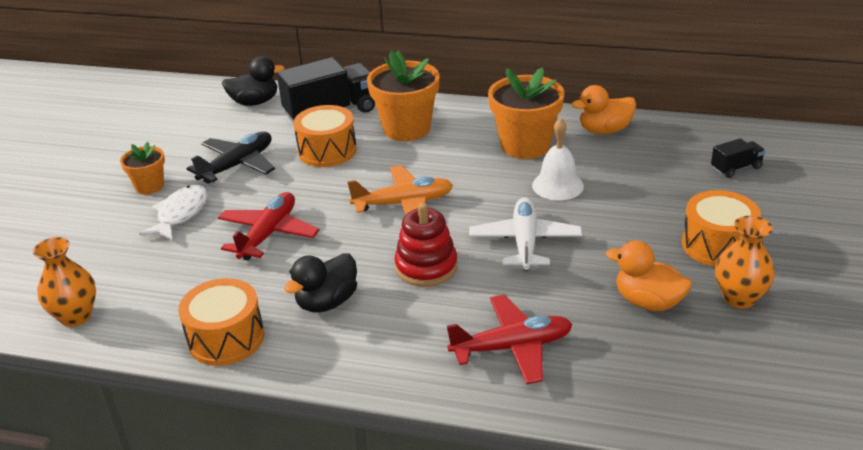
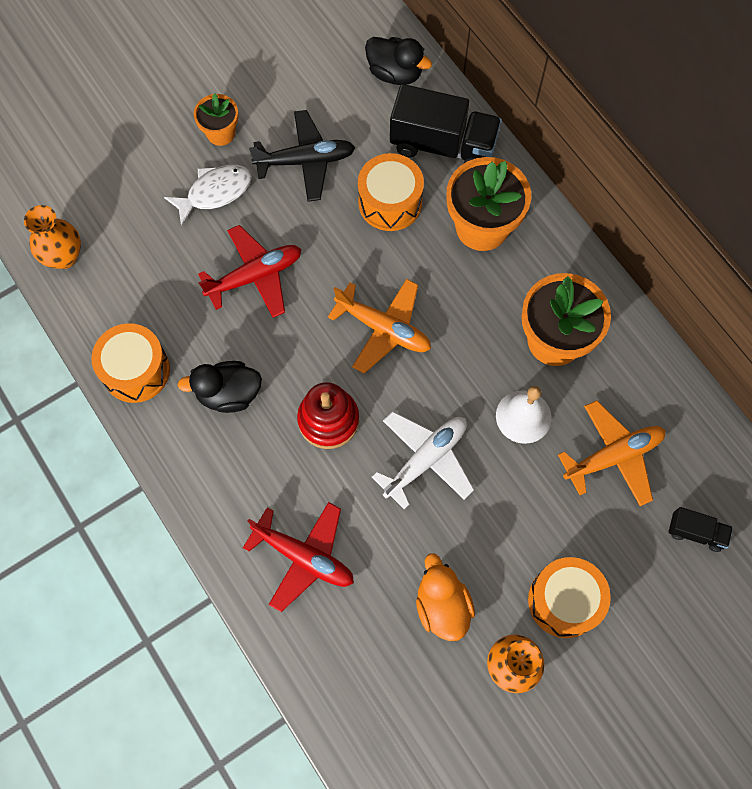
camera: 40 degrees right, 35 degrees up
(604, 130) = (645, 380): orange duck -> none
(638, 168) = (613, 456): none -> orange plane

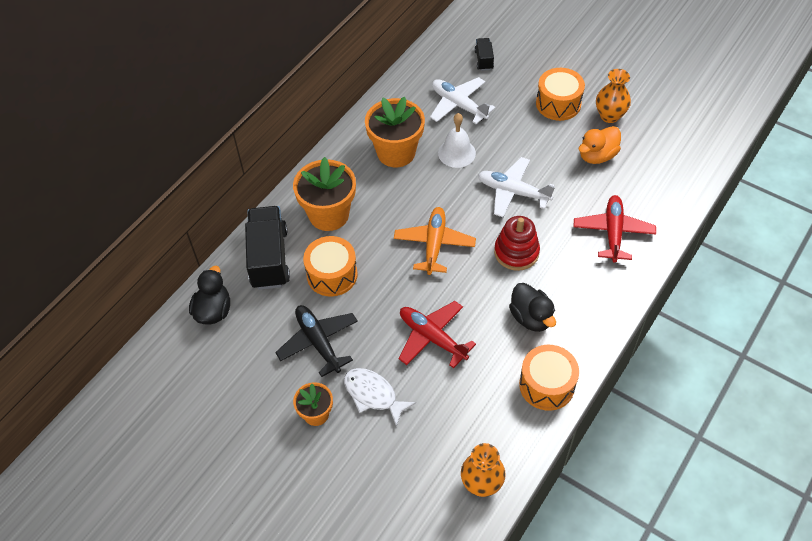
camera: 110 degrees left, 15 degrees down
(613, 456) = (459, 105): orange plane -> white plane

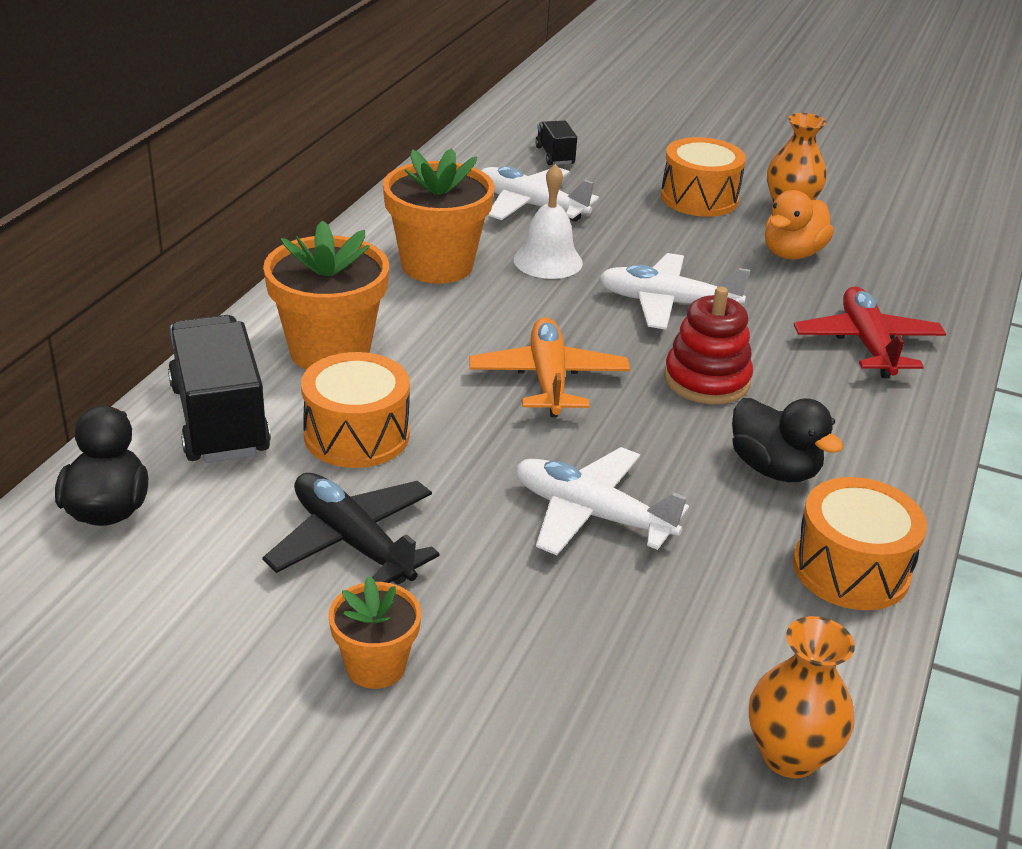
camera: 15 degrees left, 20 degrees down
(373, 395) = (496, 619): white fish -> none
(432, 337) = (592, 514): red plane -> white plane

